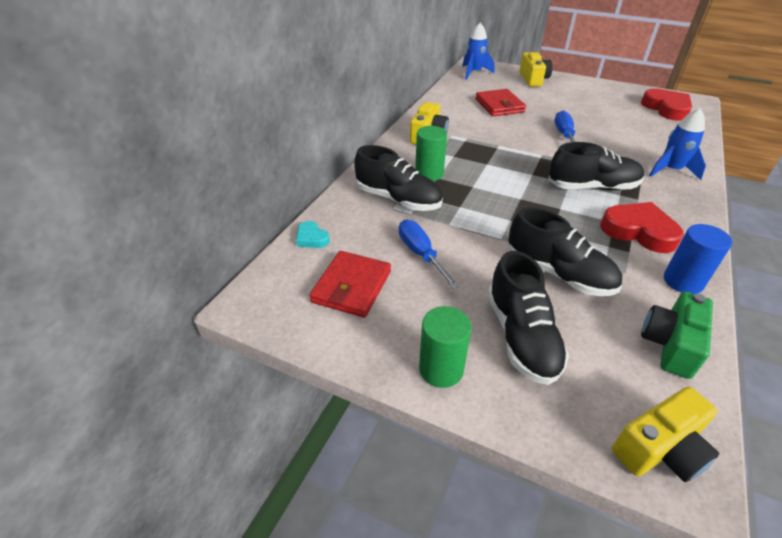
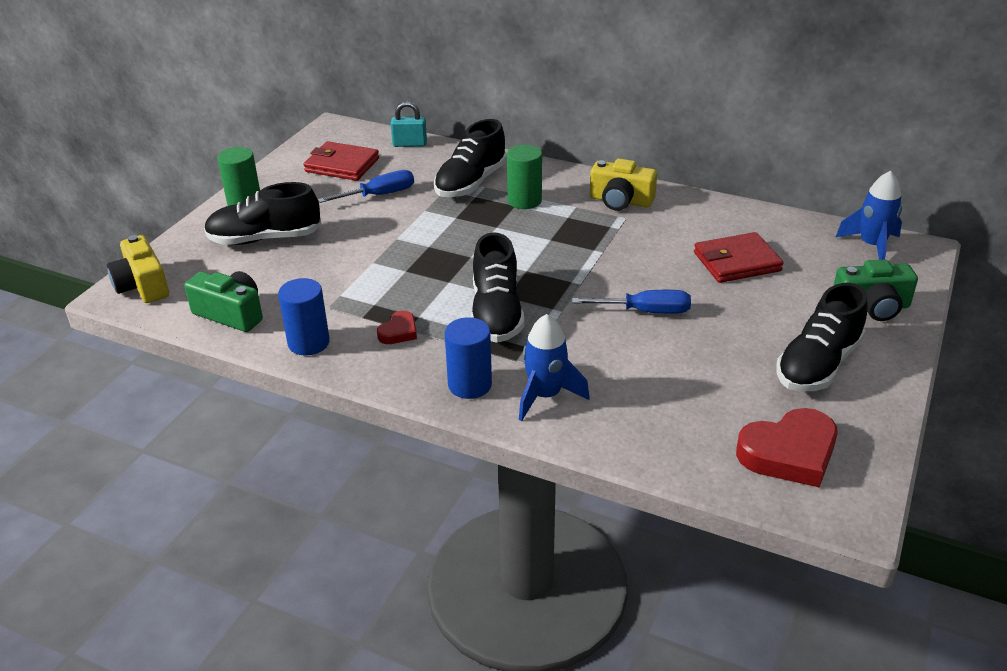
camera: 90 degrees right, 5 degrees down
(312, 238) = (409, 144): turquoise heart -> turquoise padlock
(533, 79) = (872, 307): yellow camera -> green camera
(558, 273) = (337, 266): black shoe -> black shoe (817, 365)
(639, 231) = (399, 332): red heart -> red heart, size x0.51
(680, 198) = (470, 385): none -> blue cylinder

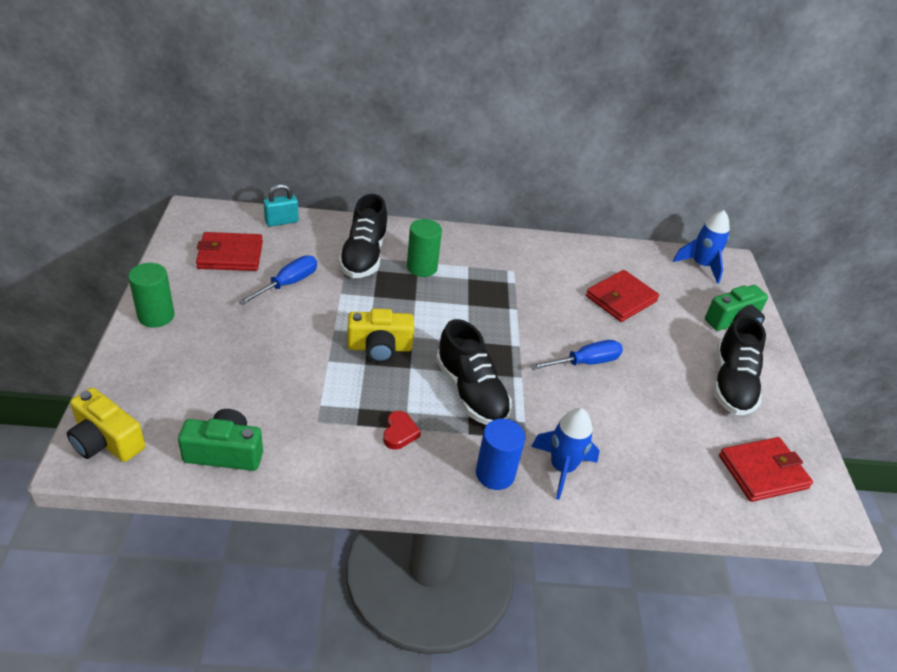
camera: 30 degrees left, 5 degrees up
(265, 239) = (204, 355): black shoe -> none
(308, 343) = (324, 467): blue cylinder -> none
(620, 201) = (499, 254): yellow camera -> yellow camera (379, 347)
(789, 453) = (762, 472): red heart -> red wallet

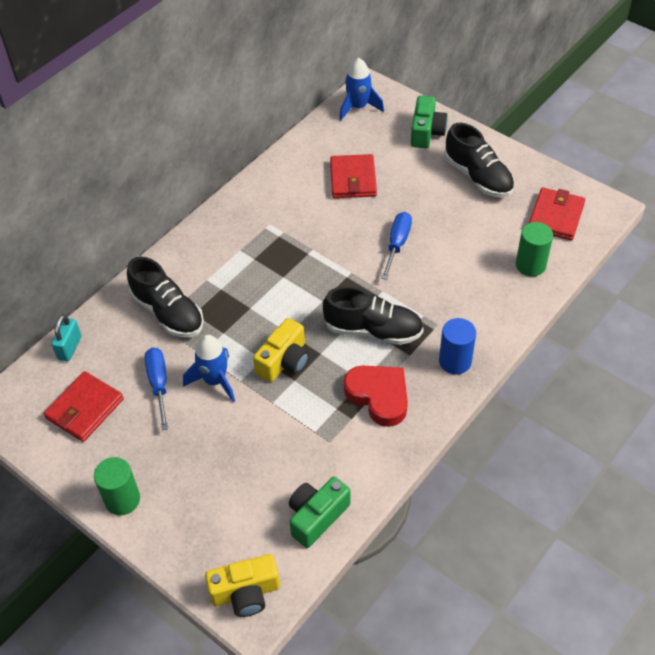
camera: 45 degrees left, 10 degrees up
(399, 433) = (379, 396): red heart -> red heart, size x1.95
(422, 267) = (215, 281): green cylinder -> green cylinder (530, 265)
(562, 468) = (477, 320): blue rocket -> blue rocket (215, 380)

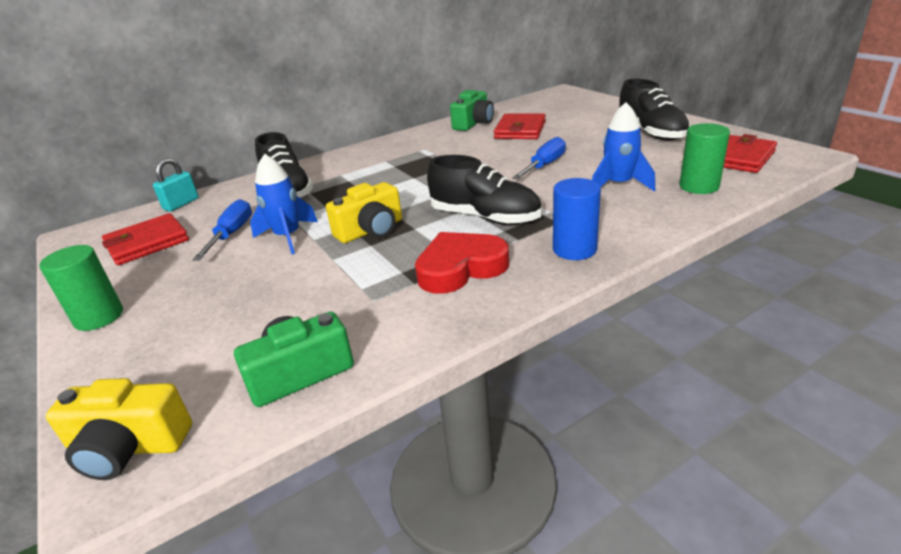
camera: 20 degrees right, 20 degrees down
(358, 107) = (546, 99): blue rocket -> blue rocket (619, 185)
(379, 396) = (460, 268): red heart -> red heart turned 90 degrees counterclockwise
(426, 132) = (605, 110): green camera -> green camera (473, 123)

